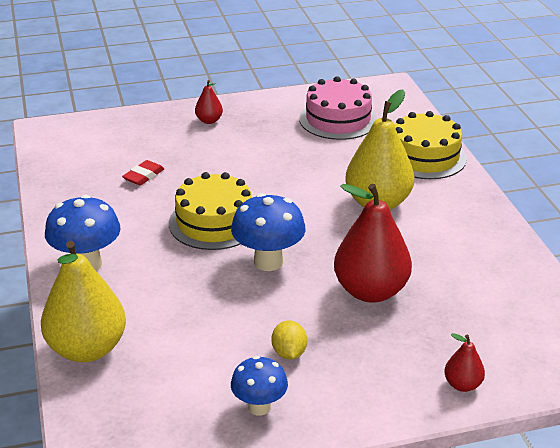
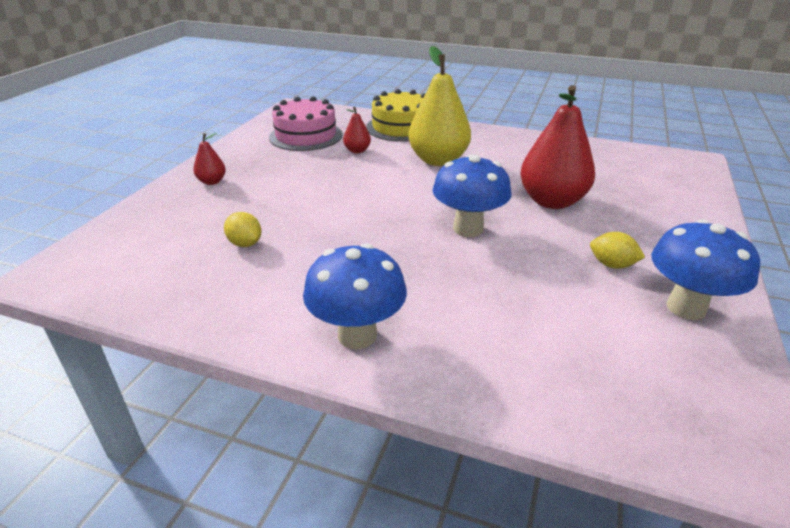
camera: 55 degrees left, 0 degrees up
(87, 349) = (522, 392): yellow pear -> none
(143, 176) = (245, 243): red eraser -> yellow lemon
(214, 222) = (376, 233): yellow cake -> none
(259, 407) = (686, 307): blue mushroom -> blue mushroom, size x1.54
(462, 385) = (694, 208): red pear -> red pear (357, 151)

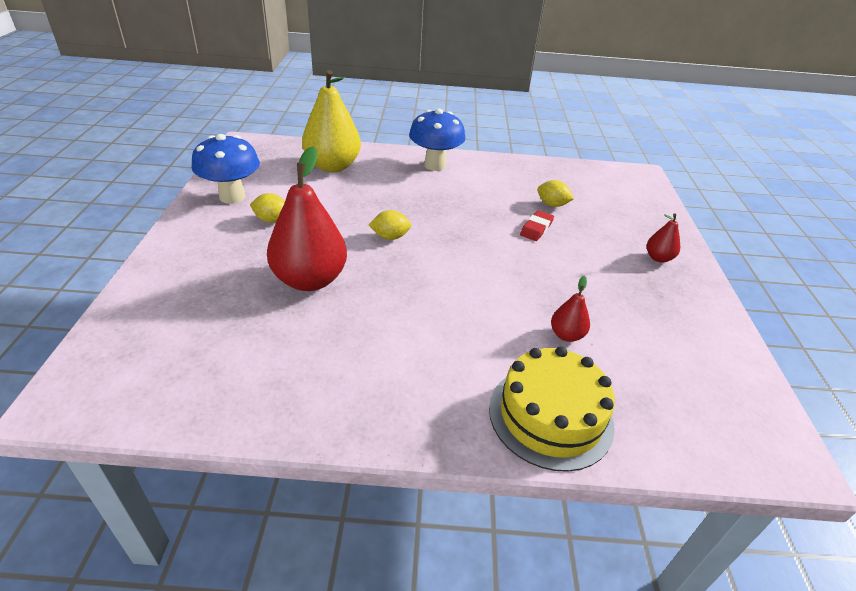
camera: 160 degrees right, 5 degrees up
(298, 219) = (536, 228): none -> red eraser
(306, 136) = (664, 359): pink cake -> none
(438, 160) = (453, 332): yellow pear -> yellow pear (332, 166)
(468, 229) = (390, 237): blue mushroom -> yellow lemon

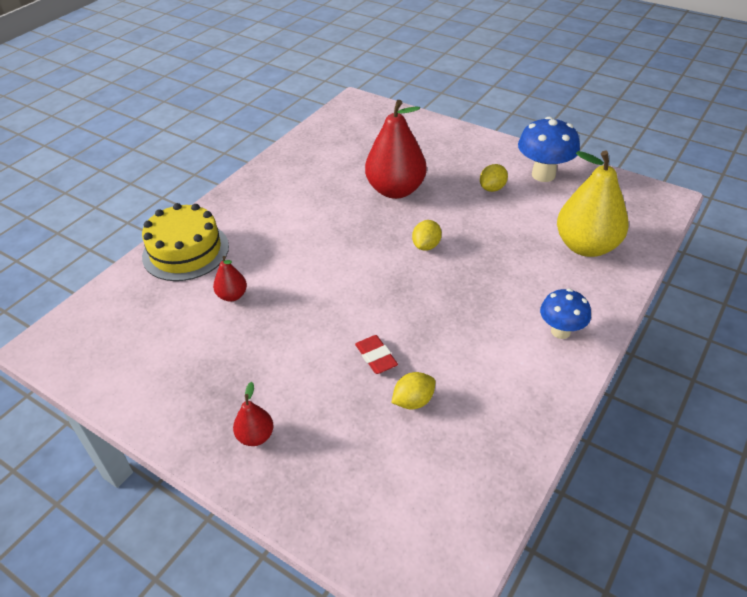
camera: 125 degrees right, 5 degrees up
(435, 165) = (560, 331): blue mushroom -> blue mushroom, size x0.65

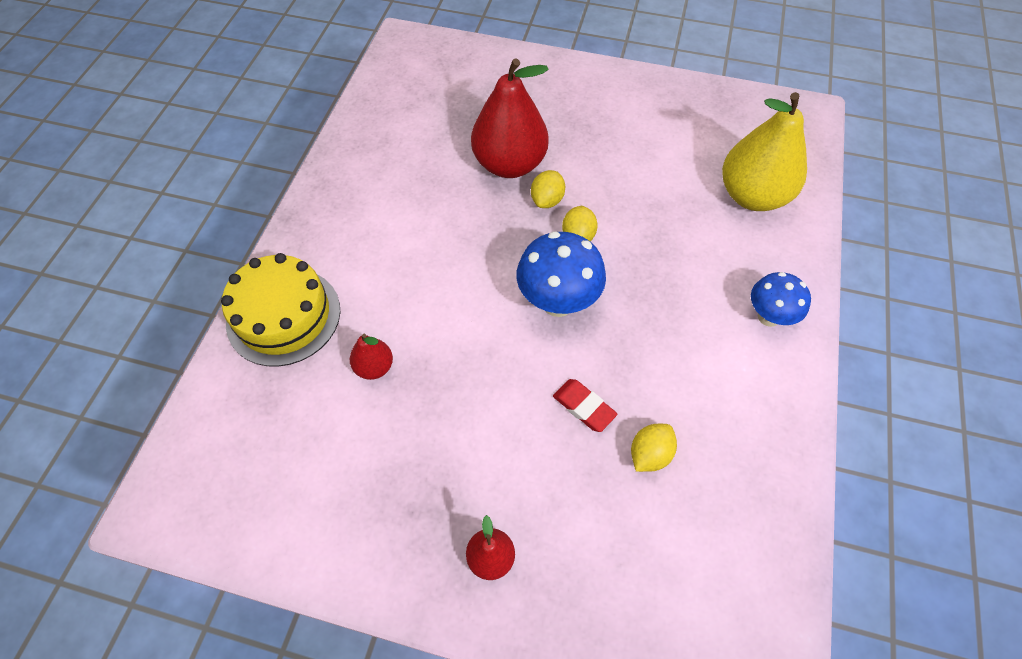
camera: 20 degrees left, 15 degrees up
(492, 188) = (620, 137): yellow lemon -> yellow lemon (547, 200)
(543, 175) = (669, 106): blue mushroom -> blue mushroom (558, 302)

